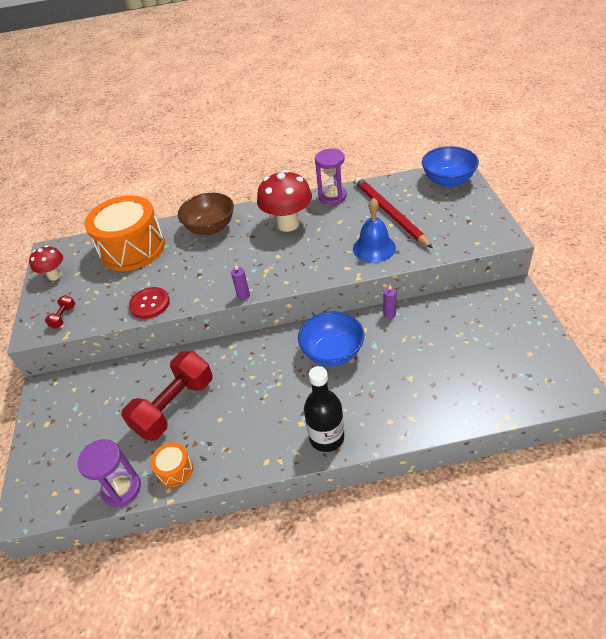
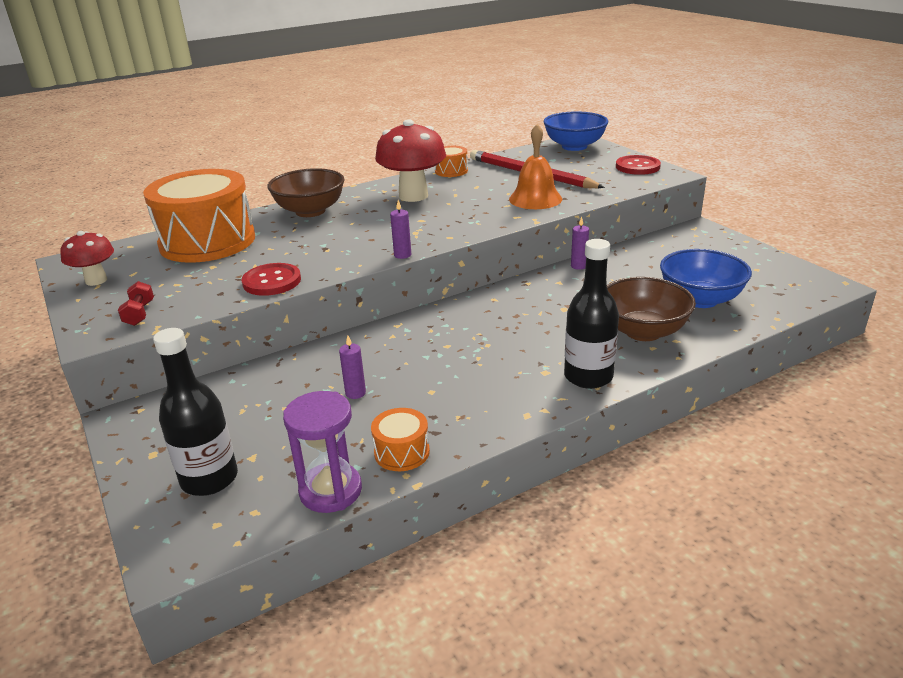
camera: 25 degrees left, 15 degrees down
(65, 455) = (209, 479): none -> black bottle
(174, 406) = (355, 393): red dumbbell -> purple candle
(332, 196) = (451, 171): purple hourglass -> orange drum
(332, 352) = (536, 307): blue bowl -> blue bowl (700, 299)
(374, 248) = (535, 199): blue bell -> orange bell
(393, 401) = (643, 331): none -> brown bowl
(482, 221) = (637, 167): none -> red button

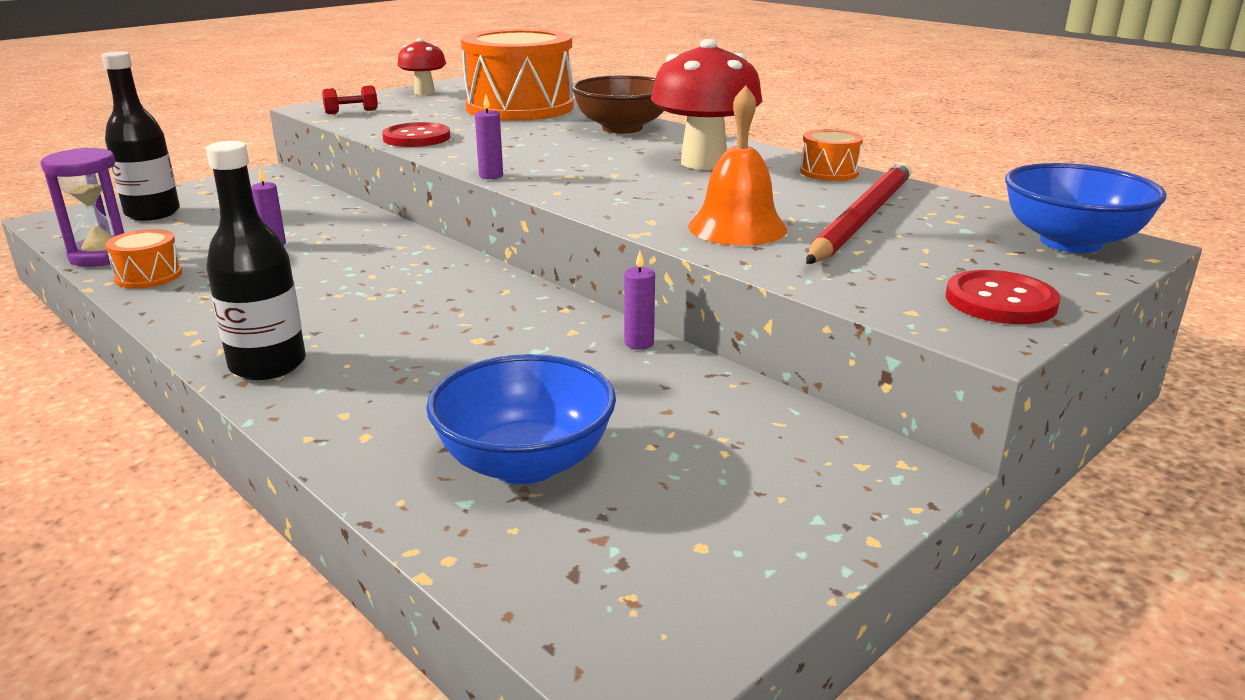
camera: 75 degrees right, 5 degrees down
(643, 331) = (398, 405): brown bowl -> none

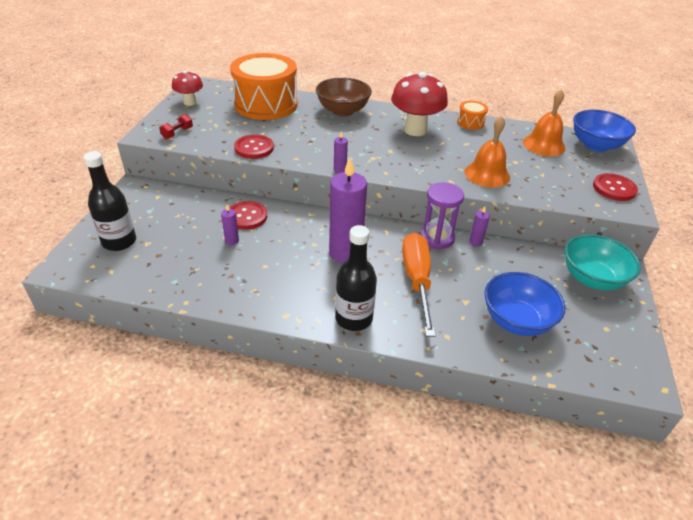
camera: 35 degrees left, 15 degrees up
(103, 255) = (148, 285): purple hourglass -> purple hourglass (437, 238)
(149, 276) = (201, 289): orange drum -> none
(338, 228) = (246, 216): none -> red button
(397, 295) = (345, 253): none -> purple candle
(446, 356) = (417, 280): none -> orange screwdriver
(802, 463) = (592, 279): none -> turquoise bowl
(861, 218) = (519, 153): red pencil -> none
(937, 220) = (544, 145): none -> orange bell

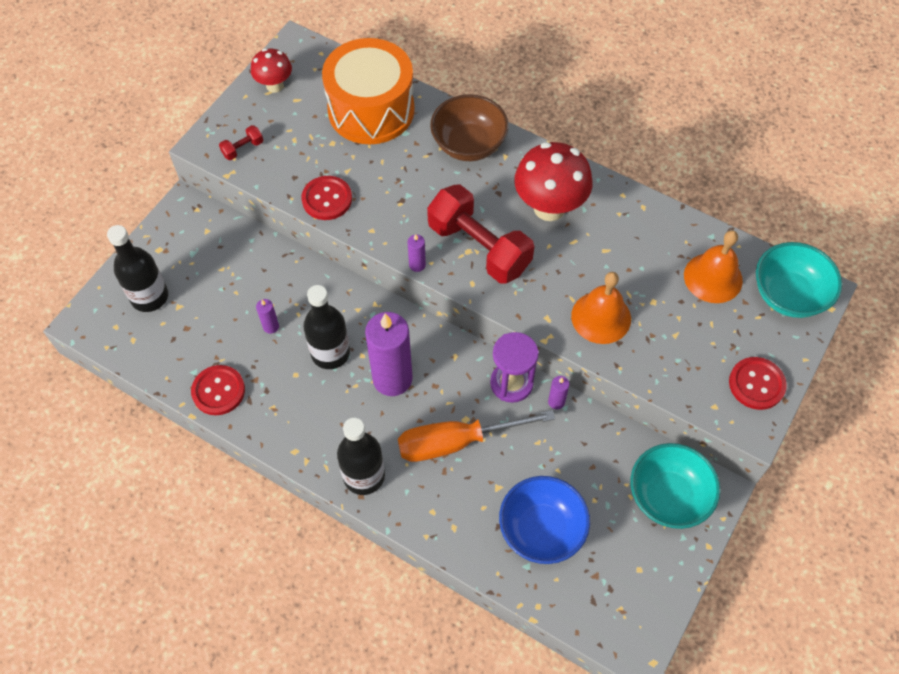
camera: 20 degrees right, 20 degrees up
(246, 216) = (299, 290): red button -> red button (218, 391)
(288, 247) = (330, 353): none -> black bottle
(379, 155) = (479, 247): none -> red dumbbell
(417, 280) = (456, 442): orange screwdriver -> orange screwdriver turned 120 degrees counterclockwise
(470, 122) = (635, 208): orange drum -> none
(596, 145) = (788, 295): blue bowl -> turquoise bowl

